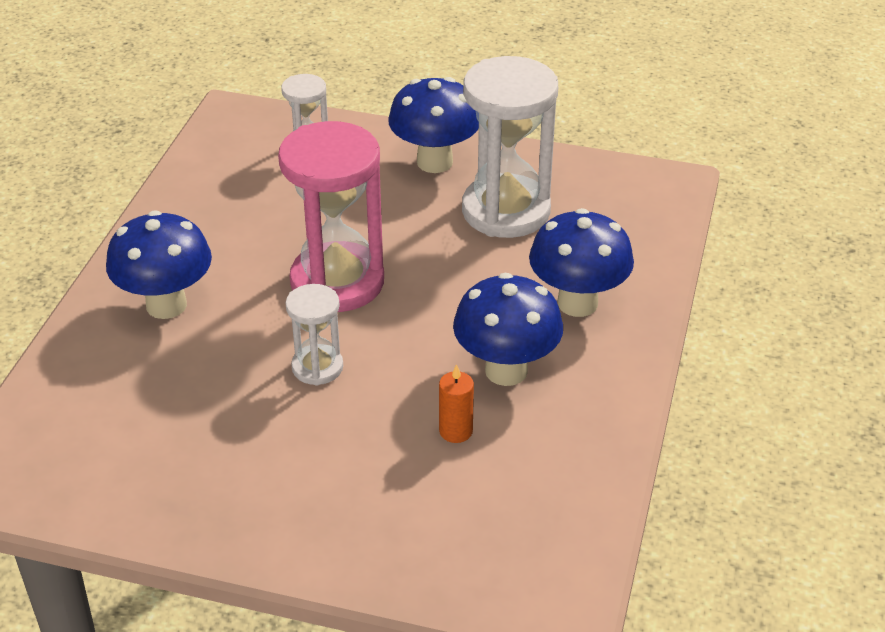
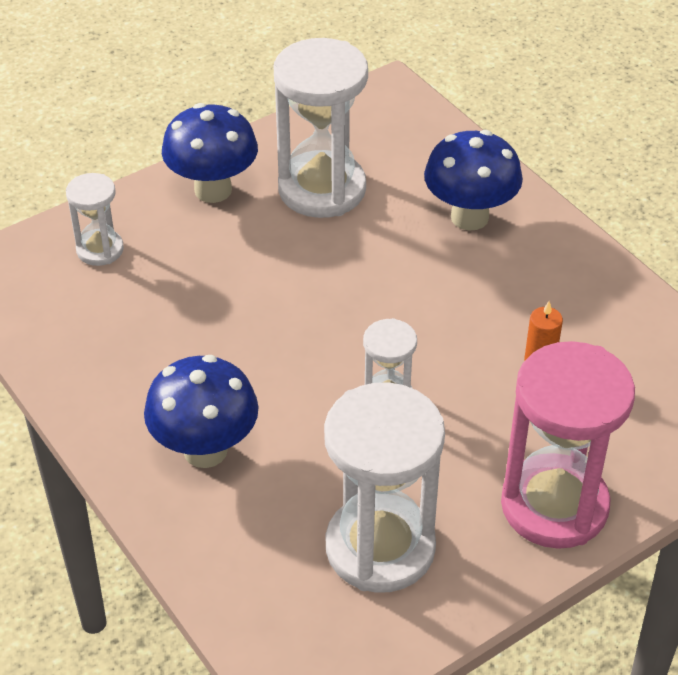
camera: 50 degrees left, 5 degrees up
(157, 446) = (380, 547): none -> white hourglass
(337, 282) = (297, 330): pink hourglass -> pink hourglass (554, 505)
(506, 370) = (502, 297): blue mushroom -> none

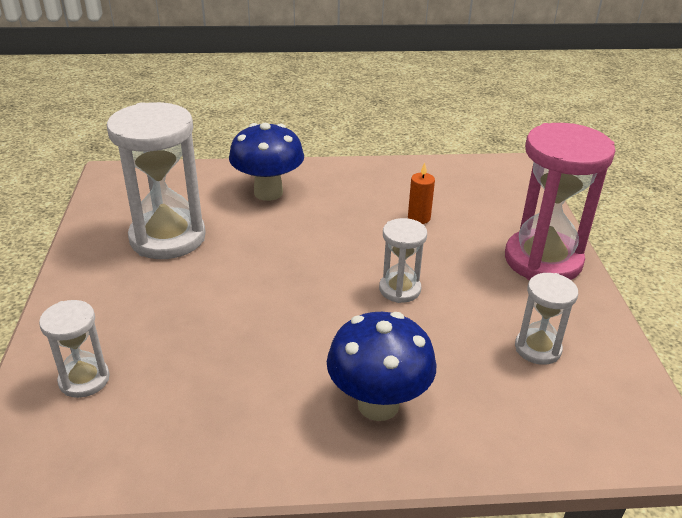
camera: 60 degrees left, 10 degrees down
(213, 190) = (100, 288): blue mushroom -> none
(380, 547) = (537, 348): white hourglass -> white hourglass, size x0.51

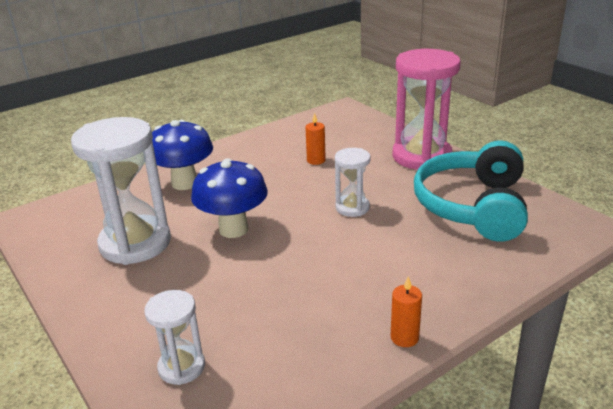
camera: 30 degrees left, 5 degrees down
(298, 462) = (404, 337): none -> orange candle
(378, 404) = (415, 280): blue mushroom -> blue mushroom (233, 229)
(537, 348) = (472, 206): white hourglass -> turquoise headphones

